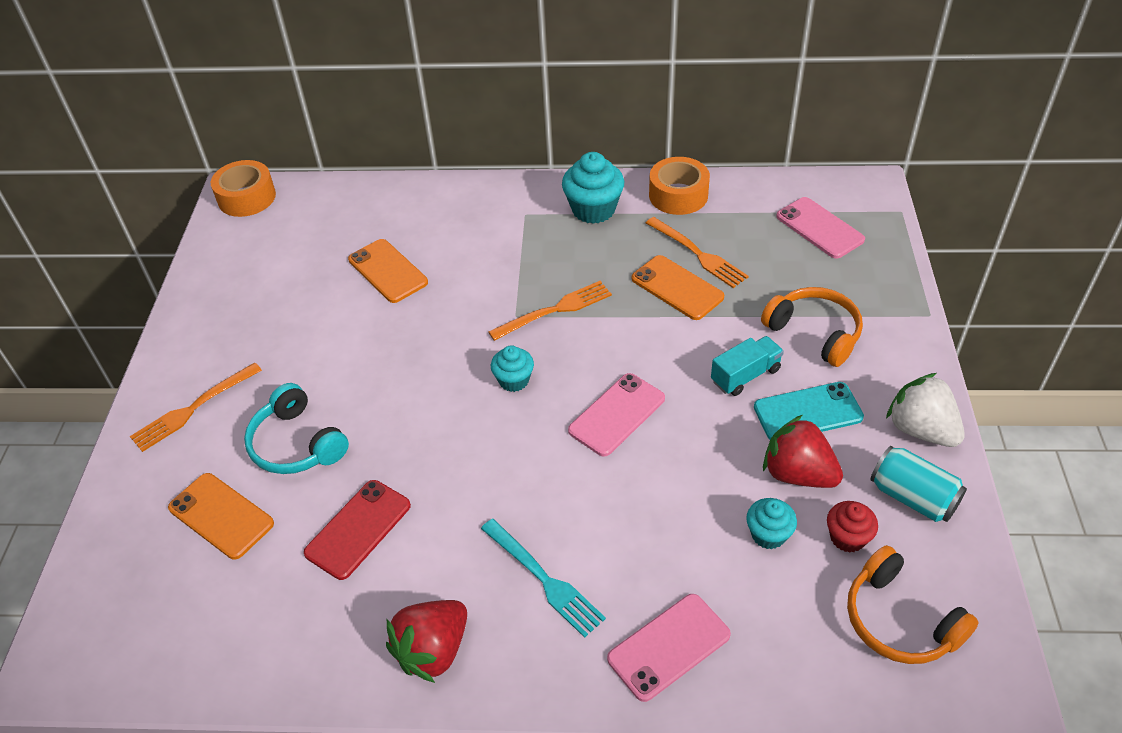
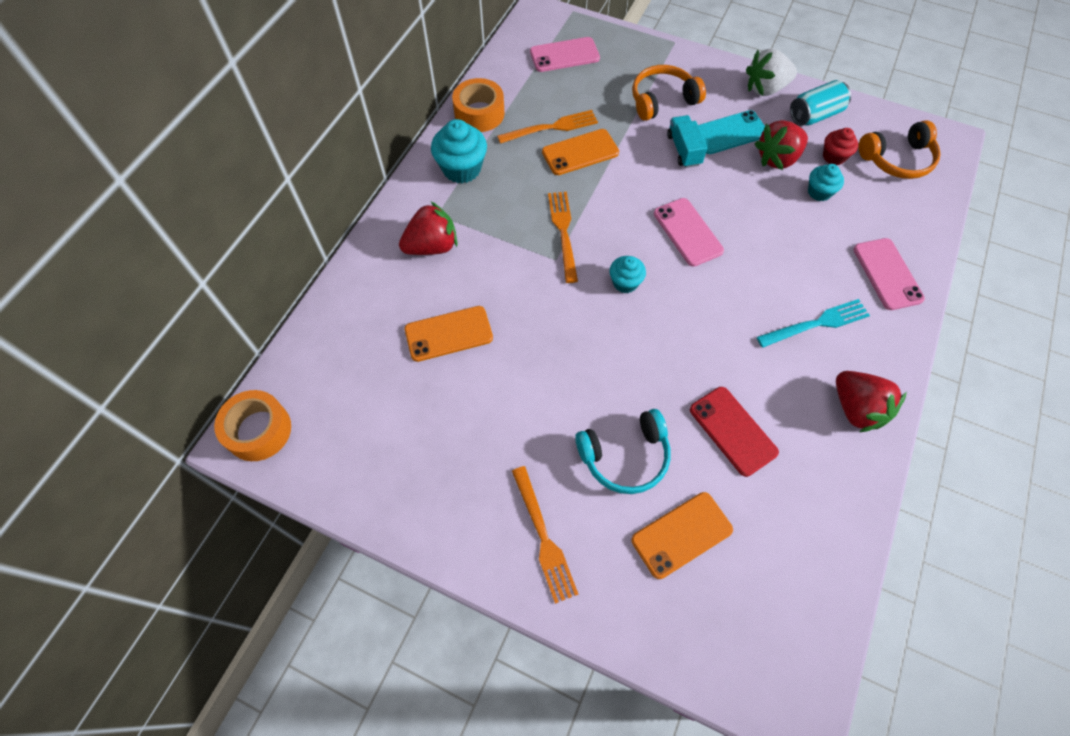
camera: 70 degrees left, 15 degrees up
(484, 224) = (432, 246): none -> red strawberry
(808, 412) = (729, 133): turquoise phone -> turquoise phone turned 60 degrees clockwise

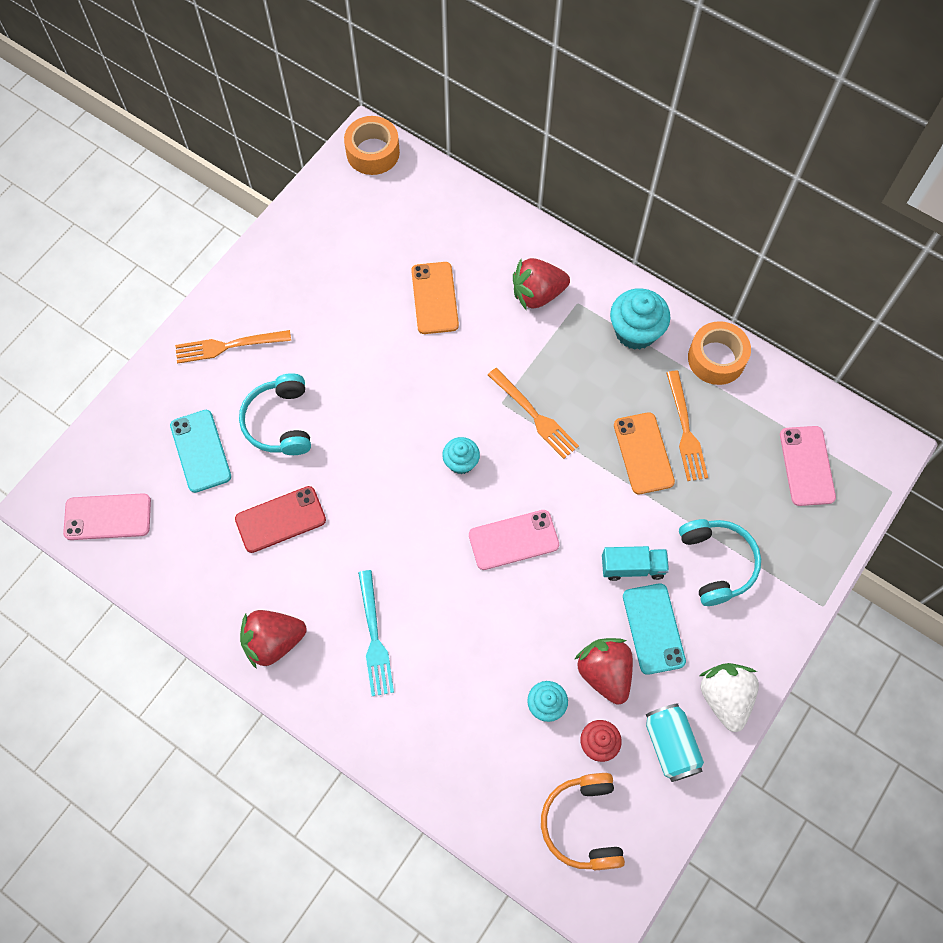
camera: 100 degrees right, 5 degrees up
(432, 246) = (537, 294): red strawberry -> red strawberry turned 90 degrees clockwise
(563, 232) = (535, 416): orange fork -> orange fork turned 45 degrees clockwise
(662, 100) = (716, 563): orange headphones -> turquoise headphones
(681, 534) = (201, 451): orange phone -> turquoise phone
(887, 274) = (419, 739): pink phone -> pink phone (108, 517)

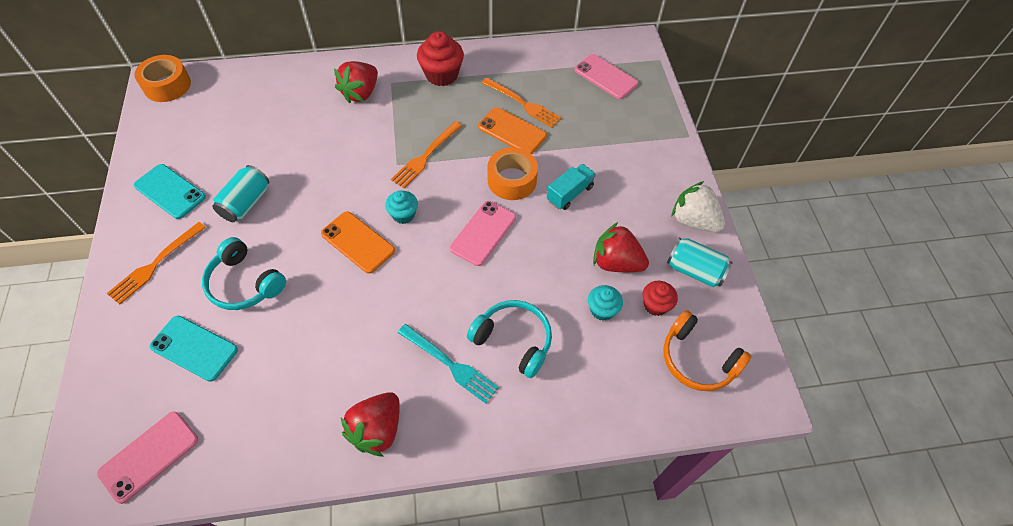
camera: 45 degrees left, 10 degrees down
(280, 519) = (305, 345): red phone -> none
(341, 340) = (246, 203): none -> turquoise can
(435, 298) = (292, 137): orange phone -> orange phone (358, 242)
(535, 416) = (425, 156): orange fork -> orange fork turned 120 degrees clockwise
(635, 331) = (442, 75): turquoise cupcake -> red cupcake
(653, 628) = (616, 216): turquoise phone -> turquoise phone (170, 191)
(716, 358) = (502, 59): orange tape -> orange tape (512, 180)
(716, 563) = (613, 156): turquoise headphones -> turquoise headphones (513, 341)

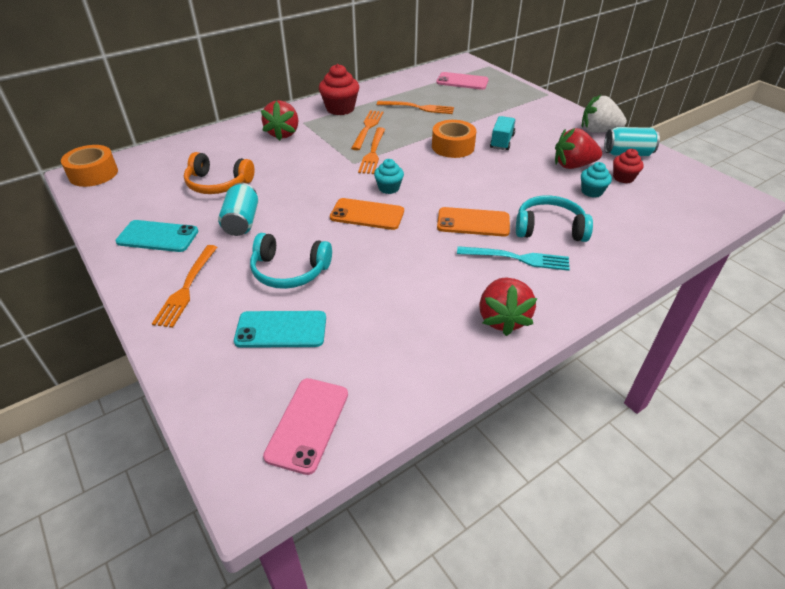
camera: 25 degrees left, 15 degrees down
(447, 116) = (367, 128): none -> orange fork
(483, 233) = (462, 179): pink phone -> none
(512, 131) = (425, 123): orange phone -> orange phone (473, 222)
(697, 359) = (681, 195): orange headphones -> orange headphones (218, 184)

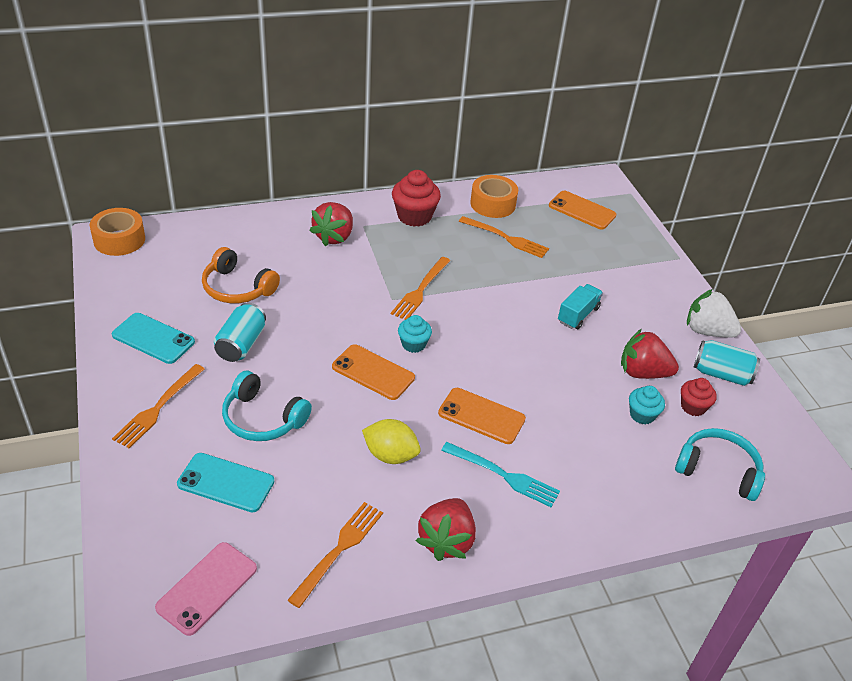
camera: 15 degrees right, 0 degrees up
(367, 128) = (431, 253): orange fork -> orange fork (339, 549)
(416, 269) = (390, 455): none -> yellow lemon
(453, 146) = (516, 306): orange tape -> orange tape (493, 204)
(462, 81) = (582, 210): pink phone -> orange phone
(549, 228) = (562, 449): turquoise headphones -> turquoise headphones (718, 470)

